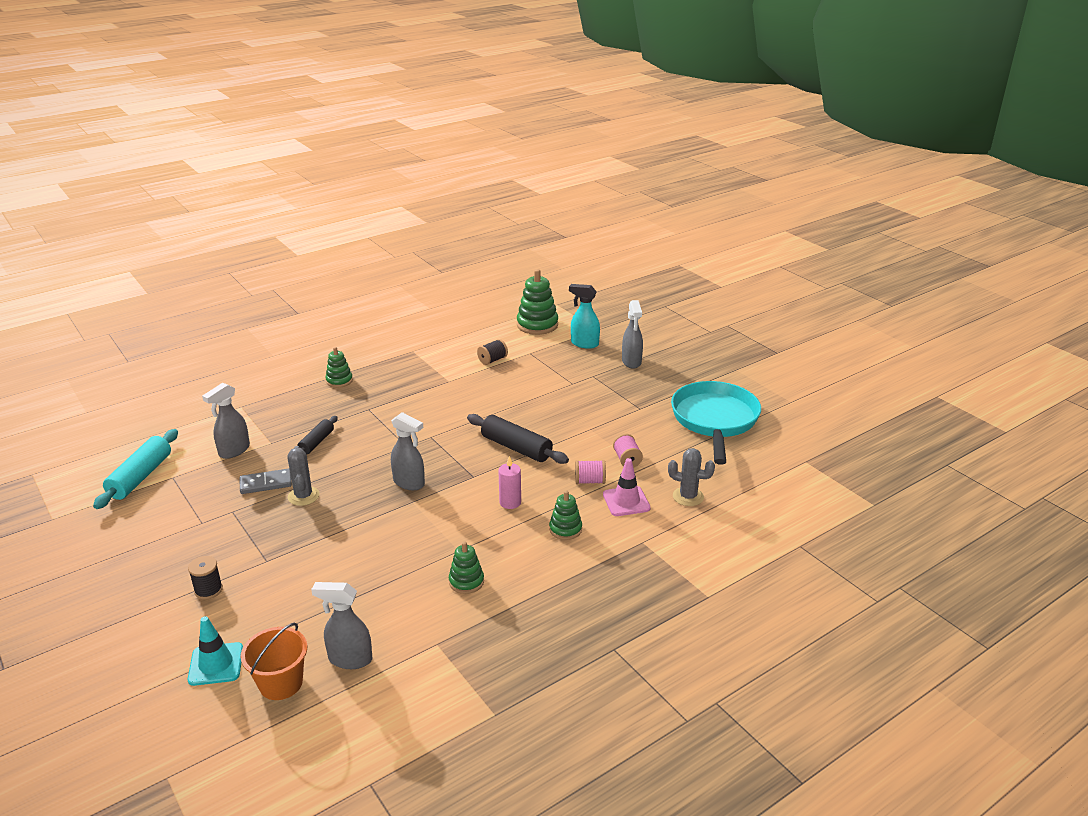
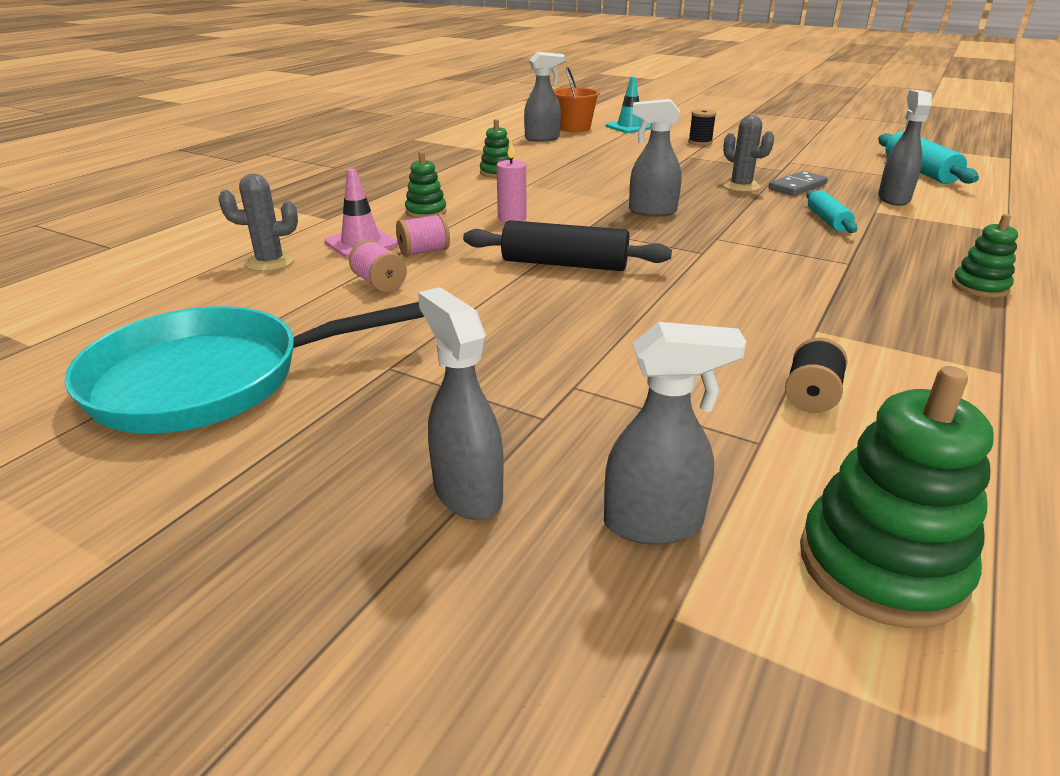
camera: 155 degrees right, 0 degrees up
(316, 442) = (828, 220): black rolling pin -> turquoise rolling pin
(584, 344) = (654, 524): turquoise spray bottle -> grey spray bottle
(715, 420) = (212, 380): turquoise pan -> turquoise pan turned 90 degrees clockwise

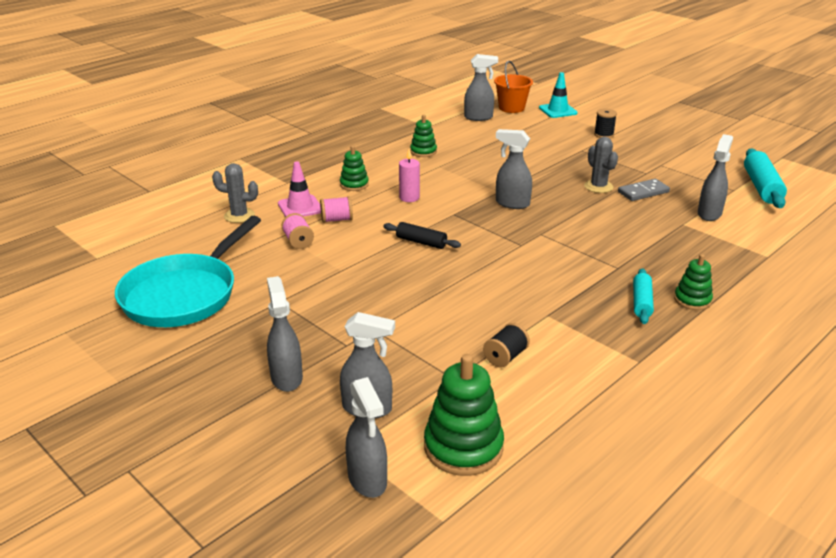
camera: 15 degrees right, 0 degrees up
(212, 380) = (184, 294): turquoise pan -> turquoise pan turned 60 degrees counterclockwise
(564, 264) = (421, 242): black rolling pin -> black rolling pin, size x0.61
(760, 684) = (367, 480): none -> grey spray bottle
(828, 220) = (637, 228): turquoise rolling pin -> turquoise rolling pin (641, 302)

